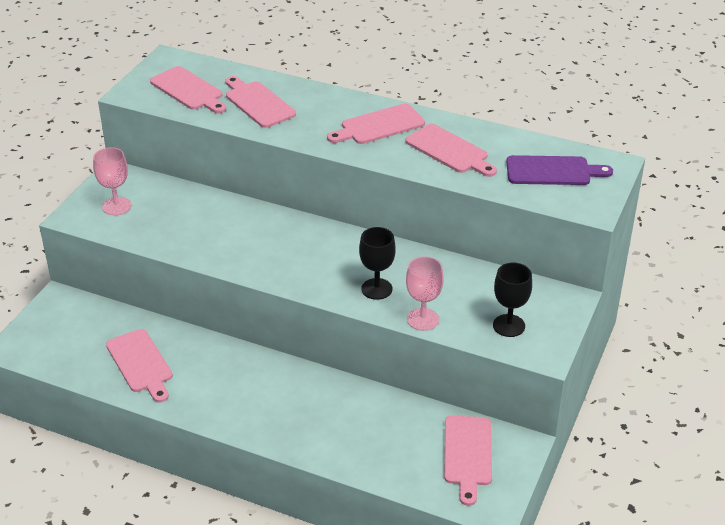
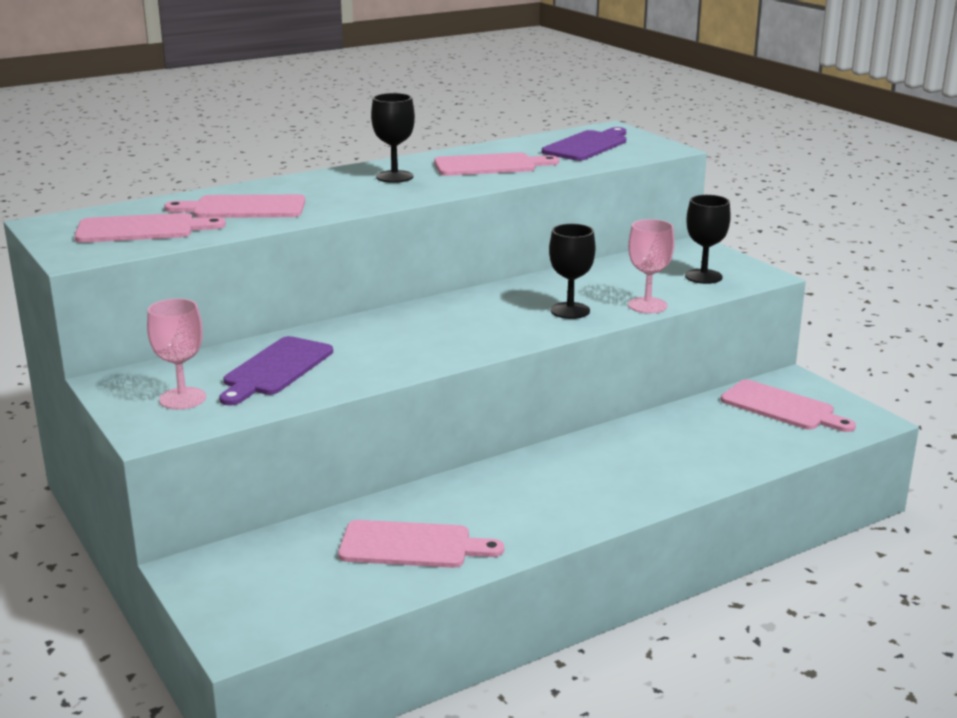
camera: 55 degrees left, 15 degrees down
(179, 217) = (275, 369): none -> purple cutting board
(379, 126) = (394, 177): pink cutting board -> black goblet

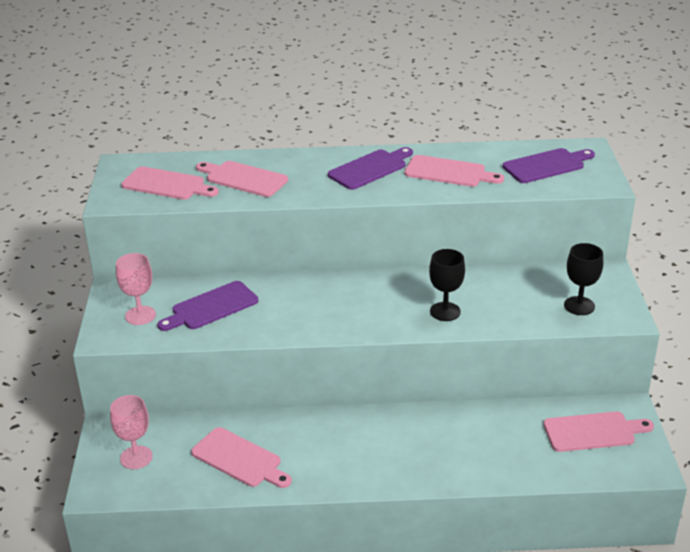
camera: 30 degrees right, 10 degrees up
(394, 177) = (370, 169): black goblet -> purple cutting board
(647, 305) = (506, 323): pink goblet -> pink goblet (136, 457)
(782, 407) = (593, 432): pink cutting board -> pink cutting board turned 75 degrees counterclockwise

